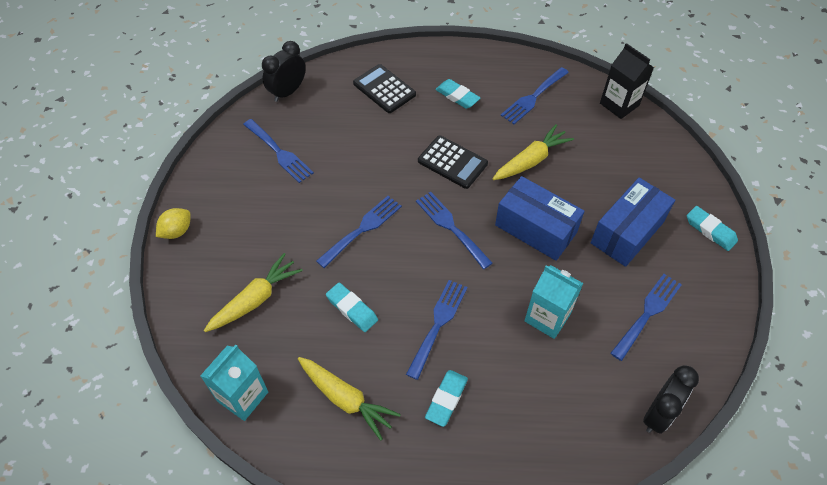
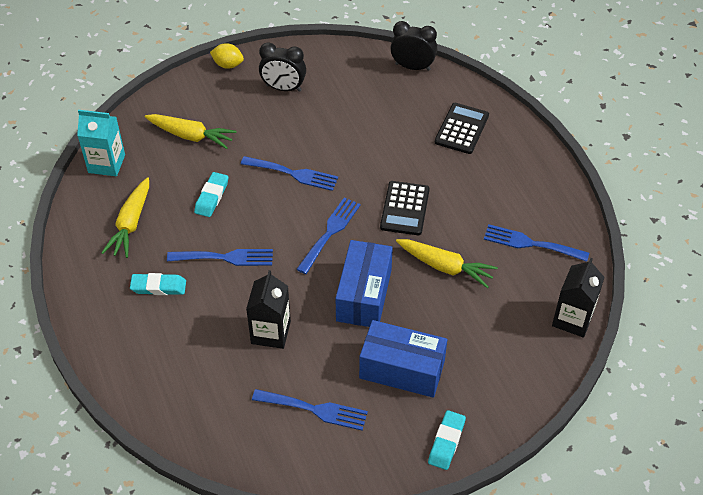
camera: 65 degrees right, 5 degrees down
(279, 152) = (341, 90): blue fork -> none
(457, 96) = (490, 184): turquoise eraser -> none
(547, 317) = (271, 332): turquoise carton -> black carton
(658, 414) = (211, 443): black clock -> black clock (283, 88)

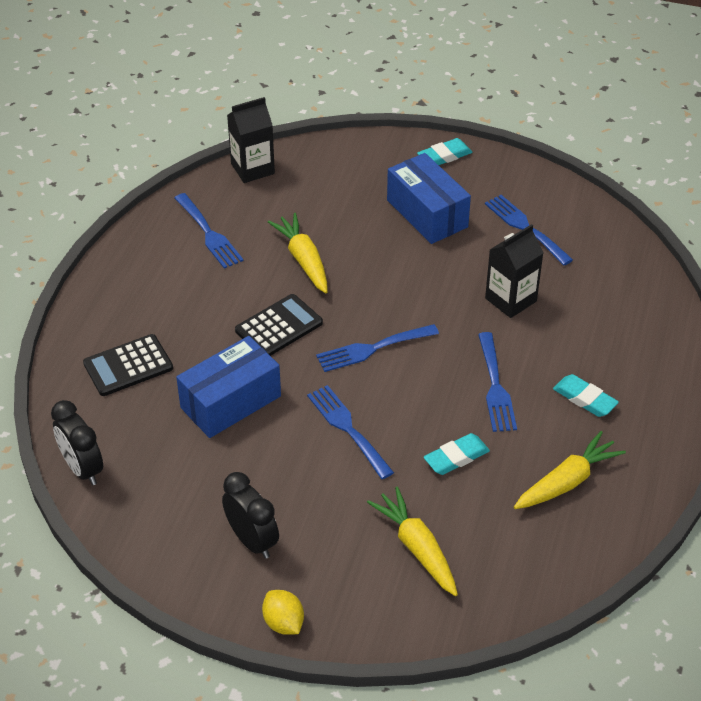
camera: 140 degrees left, 5 degrees down
(106, 164) = (544, 575): turquoise carton -> none
(225, 257) = (495, 387): blue fork -> blue fork turned 135 degrees counterclockwise
(364, 295) = (399, 280): blue box -> blue box (231, 402)

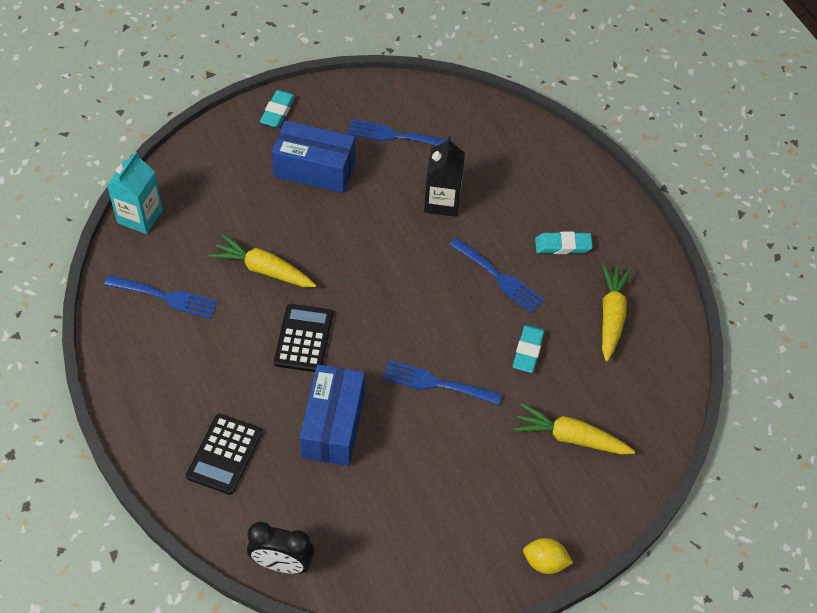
camera: 45 degrees left, 10 degrees up
(252, 168) = (140, 216): black carton -> turquoise carton
(252, 540) = (462, 520): black clock -> none
(372, 349) = (388, 308): blue fork -> none

